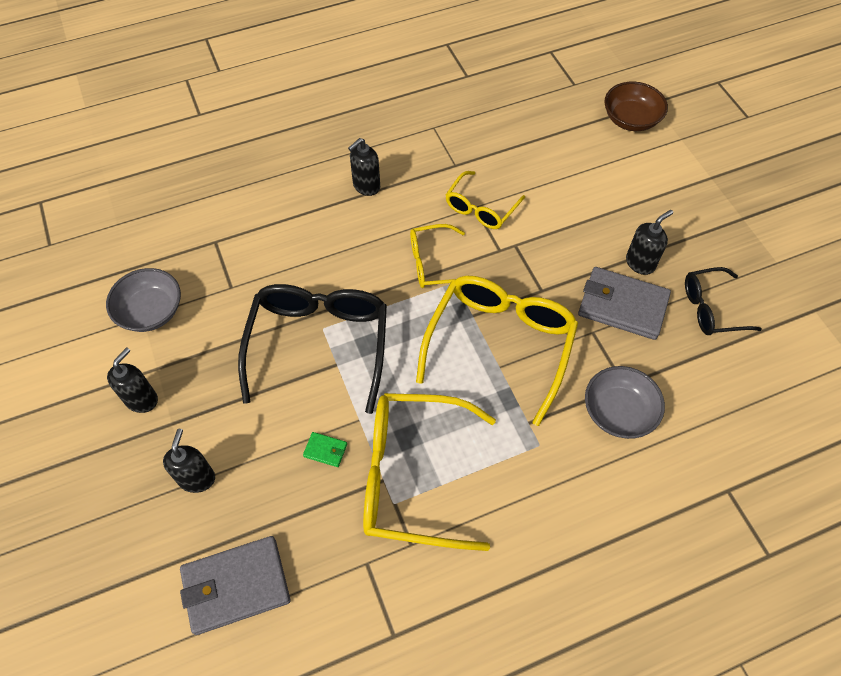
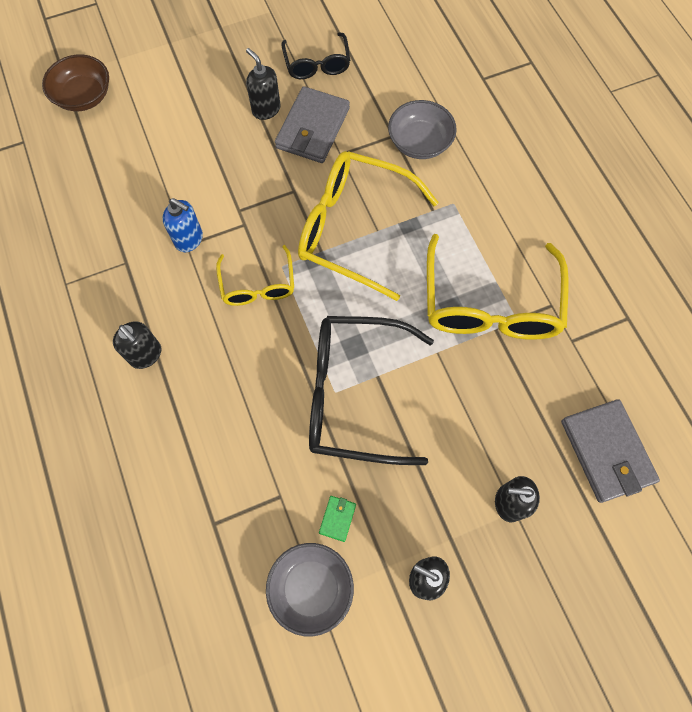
camera: 90 degrees left, 10 degrees up
(325, 450) = (470, 381): green wallet -> green wallet (337, 518)
(480, 208) = (189, 239): yellow glasses -> blue soap dispenser

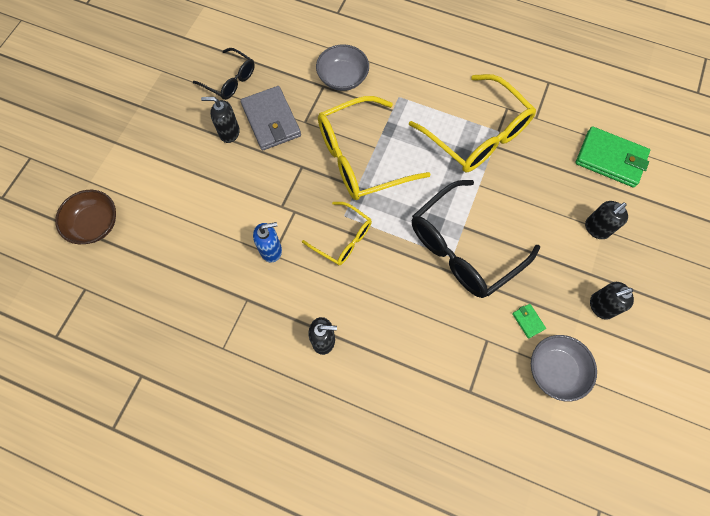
camera: 45 degrees left, 0 degrees up
(606, 451) = (610, 159): grey wallet -> green wallet

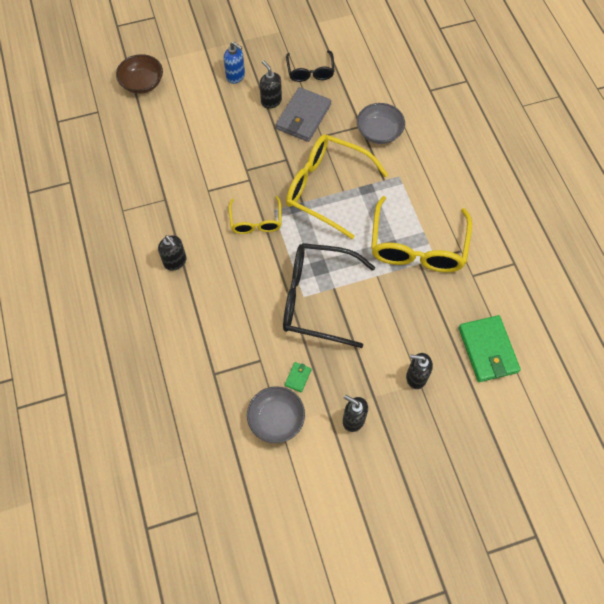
camera: 50 degrees right, 5 degrees down
(271, 250) = (210, 187): blue soap dispenser -> blue soap dispenser (235, 76)

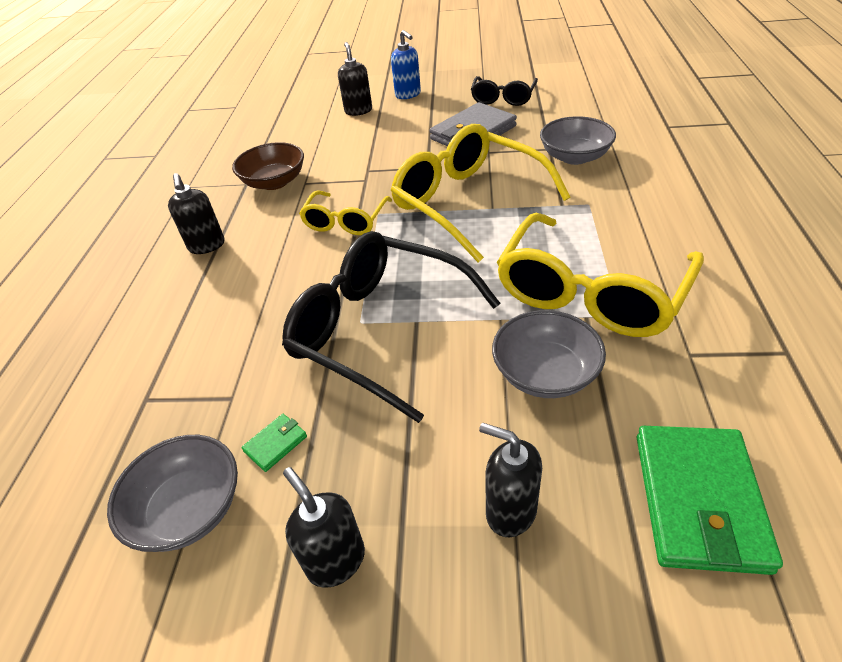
camera: 25 degrees right, 20 degrees down
(142, 83) = (299, 91): brown bowl -> brown bowl (274, 182)
(271, 101) = (438, 116): black soap dispenser -> black soap dispenser (358, 111)
(409, 304) = (545, 373): none -> grey bowl

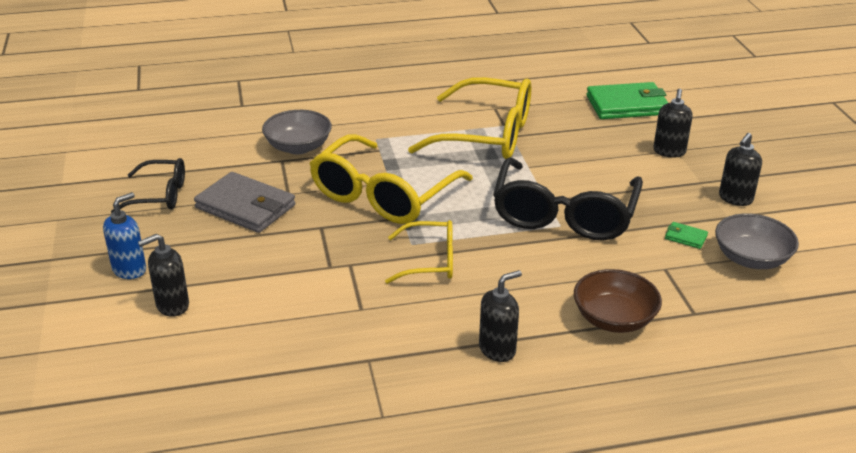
camera: 110 degrees left, 10 degrees down
(274, 182) = (362, 334): brown bowl -> brown bowl (614, 319)
(545, 373) = (569, 147): grey bowl -> none

